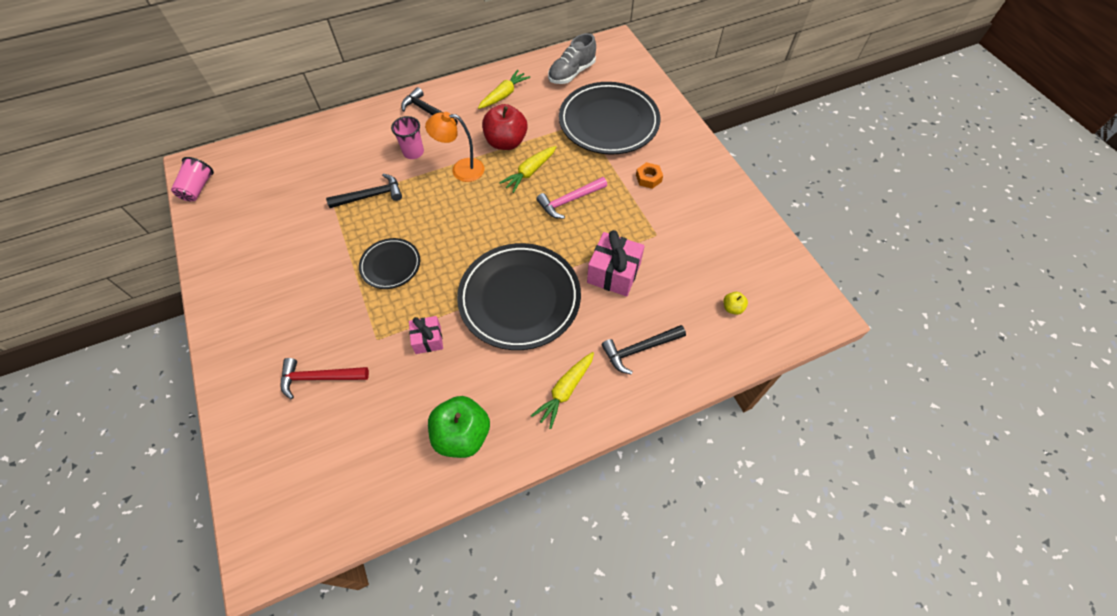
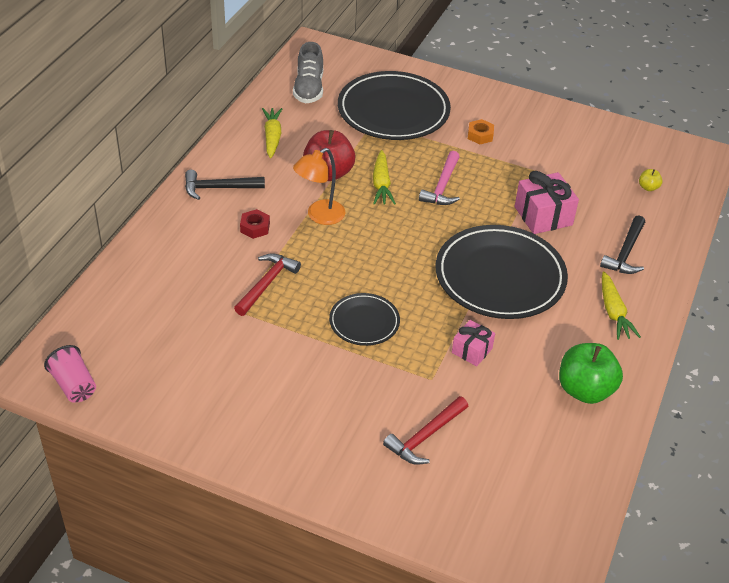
camera: 45 degrees left, 15 degrees down
(370, 196) = (266, 284): black hammer -> red hammer
(413, 152) = (255, 227): pink cup -> red nut

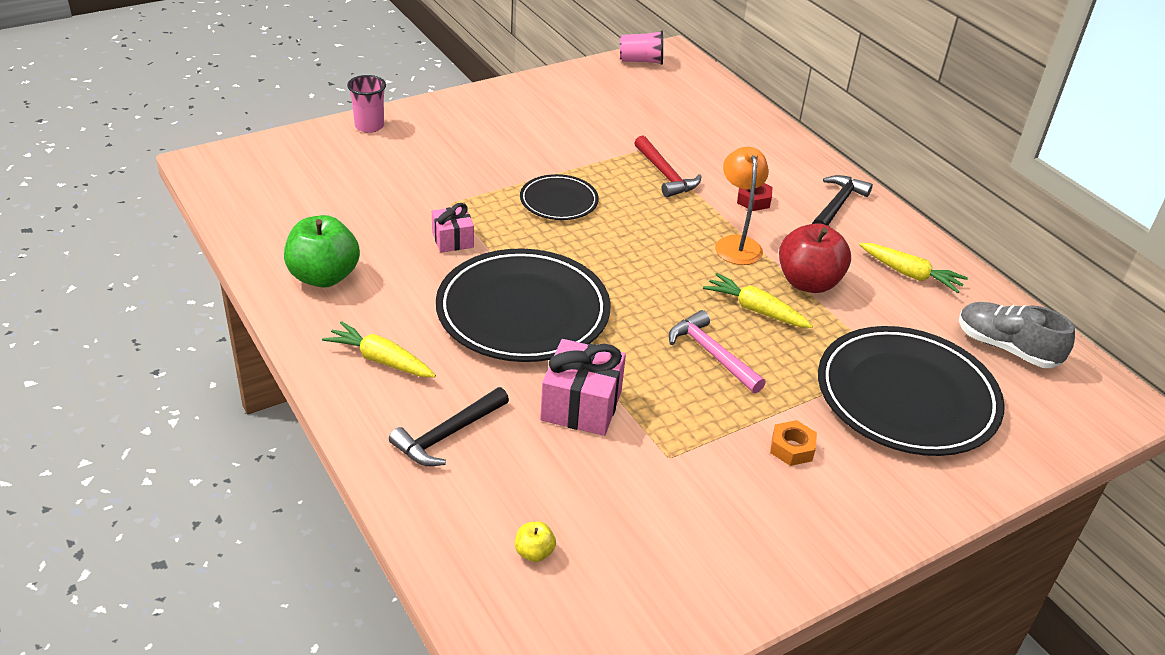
camera: 125 degrees right, 5 degrees down
(384, 504) = (369, 126): none -> pink cup
(425, 436) = (399, 170): red hammer -> none
(625, 253) = (448, 435): black hammer -> black hammer turned 105 degrees counterclockwise

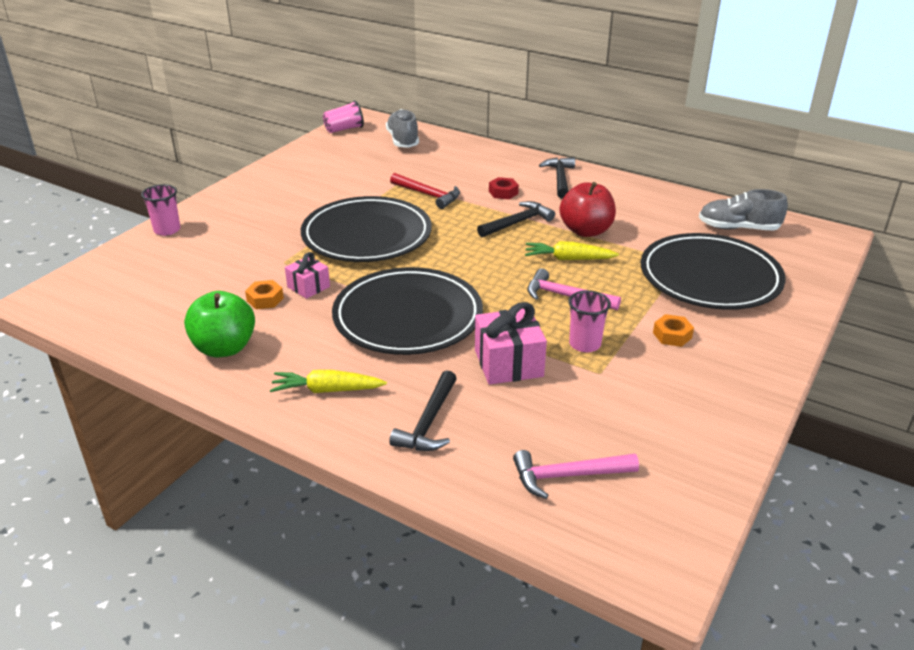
camera: 25 degrees left, 5 degrees down
(401, 238) = (265, 299): none -> orange nut
(534, 552) = (568, 476): yellow apple -> pink hammer
(559, 201) = (367, 235): black plate -> black plate, size x1.95
(682, 418) = (585, 344): none -> pink cup
(695, 96) = (403, 140): none -> grey shoe
(736, 244) = (517, 223): orange lamp -> black hammer
(910, 274) = (643, 205): yellow carrot -> none

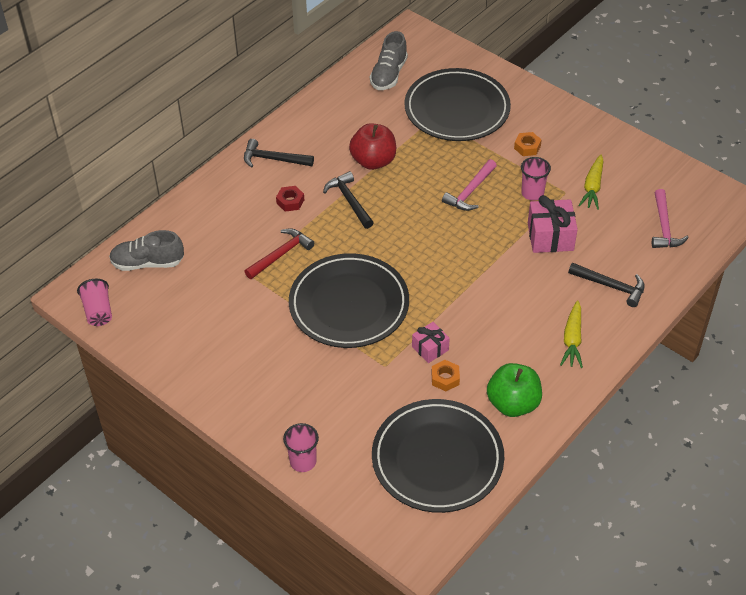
camera: 80 degrees left, 15 degrees up
(408, 317) = (484, 287): black plate -> black plate (437, 459)
(568, 259) = (416, 180): yellow carrot -> yellow carrot (592, 187)

